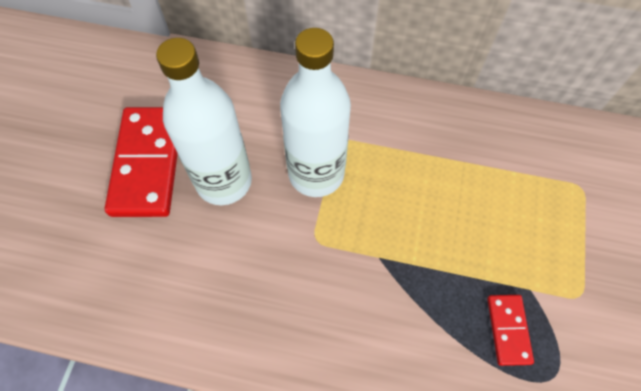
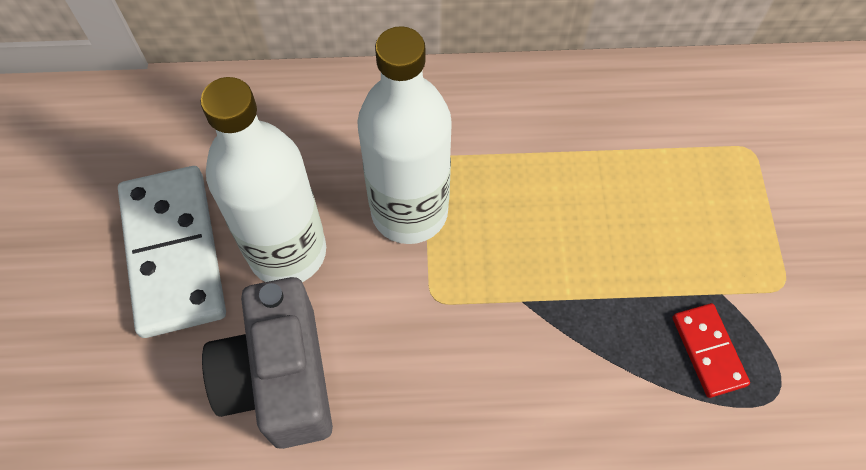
camera: 15 degrees left, 0 degrees up
(148, 163) = (174, 253): red domino -> white domino
(192, 268) = (280, 378): none -> grey camera

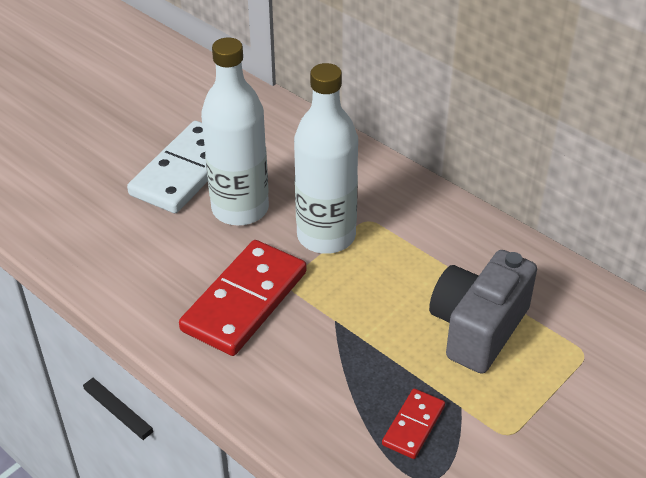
camera: 45 degrees right, 20 degrees down
(280, 378) = (168, 258): grey camera -> grey camera (478, 328)
(417, 358) = (245, 301): none -> red domino

